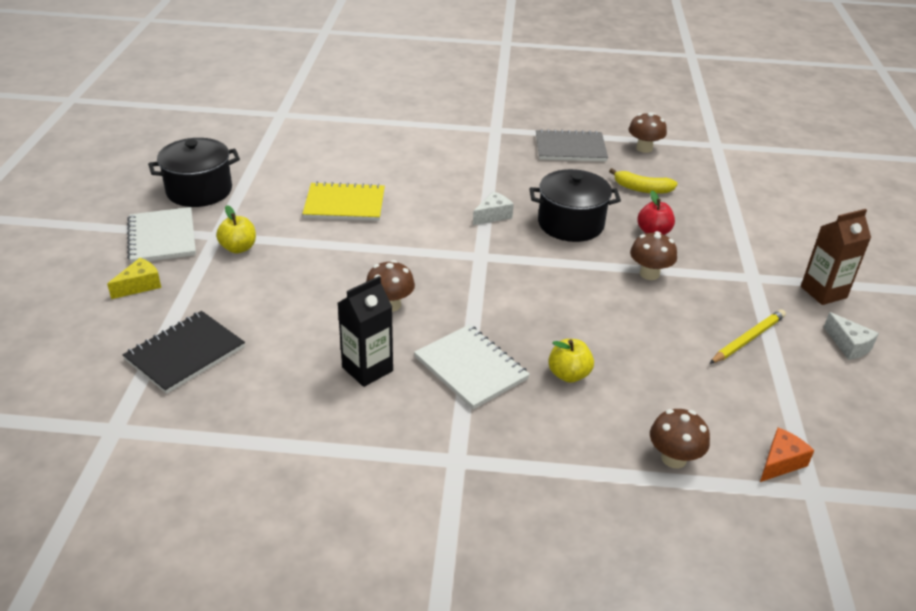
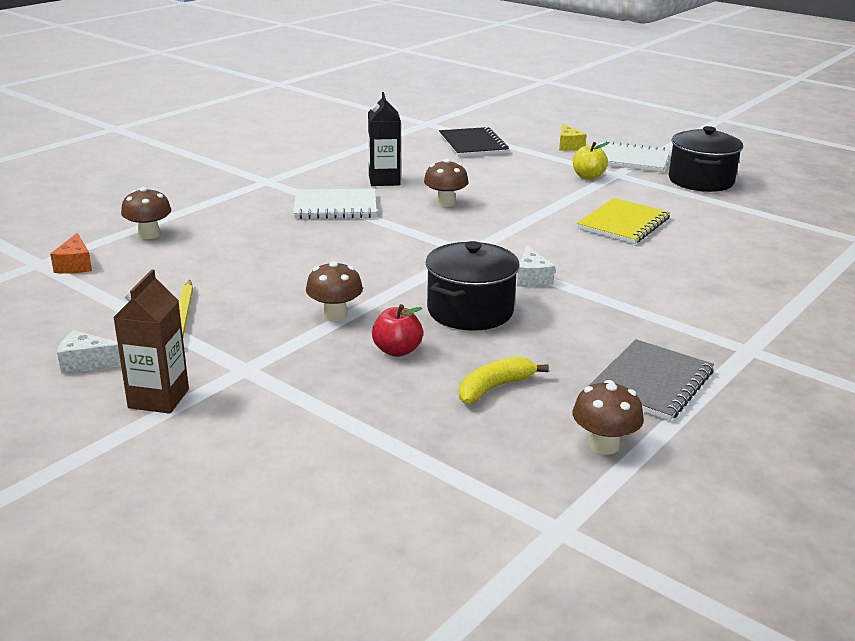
camera: 125 degrees right, 10 degrees down
(568, 374) = (275, 232): yellow apple -> none

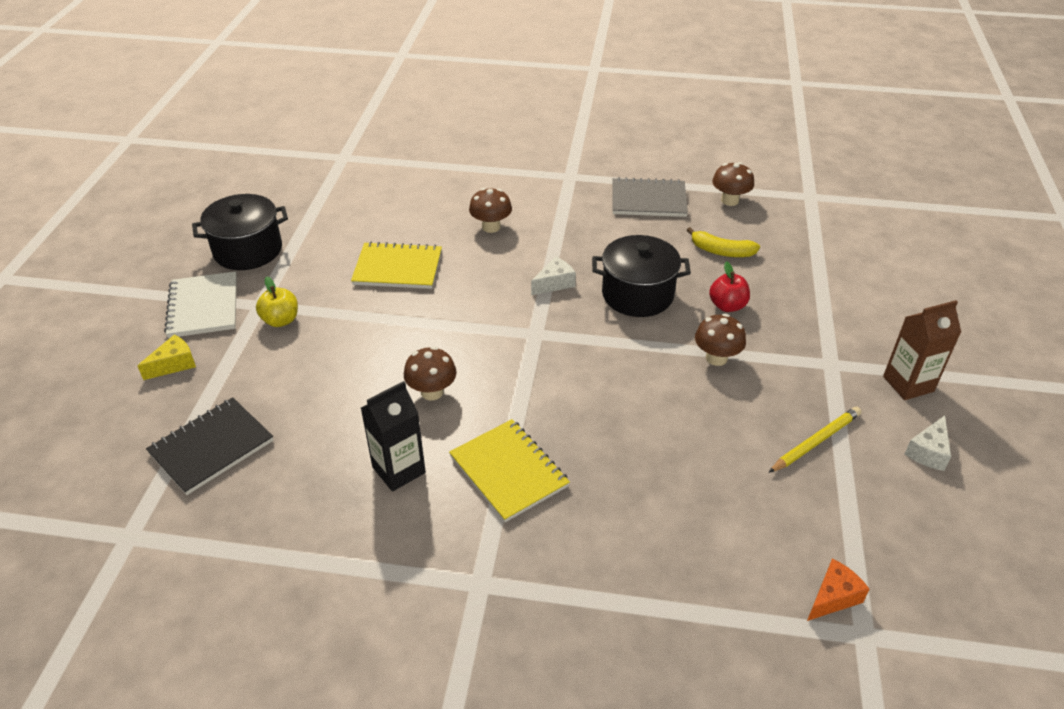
camera: 120 degrees left, 15 degrees up
(87, 363) = (928, 452): white cheese -> white cheese turned 60 degrees clockwise
(149, 234) = (715, 588): brown mushroom -> brown mushroom (491, 227)
(335, 206) = (508, 471): white notebook -> yellow notebook

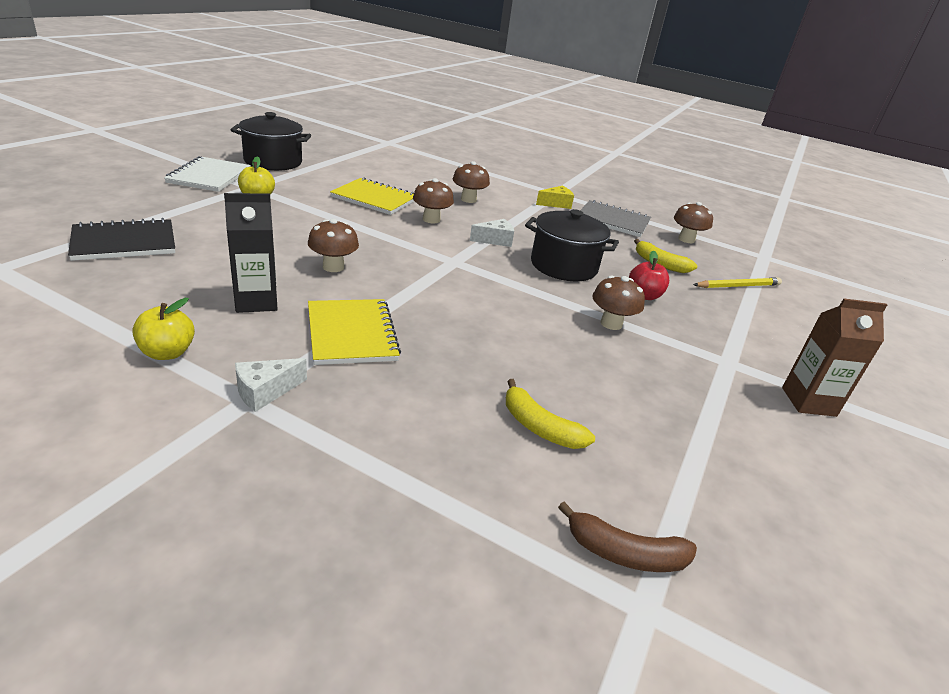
camera: 15 degrees right, 10 degrees down
(174, 364) = (153, 195): yellow cheese -> yellow cheese (556, 204)
(374, 564) = (167, 353): none -> yellow apple
(475, 277) = (431, 219): none -> brown mushroom
(718, 507) = (539, 427): none -> yellow banana
(815, 441) = (680, 412): yellow pencil -> yellow pencil (738, 286)
(833, 597) = (624, 553): orange cheese -> brown banana
(928, 452) = (809, 462): white cheese -> white cheese (265, 392)

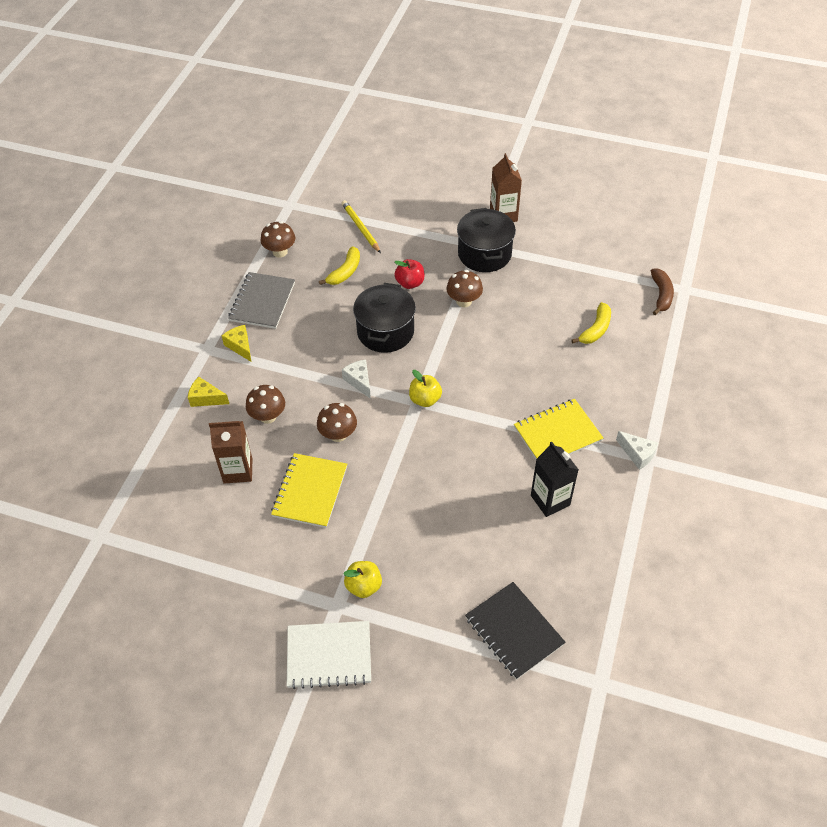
camera: 95 degrees left, 20 degrees up
(167, 353) = (632, 517): yellow apple -> yellow apple (425, 399)
(273, 162) = (247, 621): black pot -> black pot (484, 254)
(333, 267) = (473, 474): brown mushroom -> none
(416, 181) = (238, 470): none -> brown carton
(499, 184) = (206, 398): none -> yellow cheese

